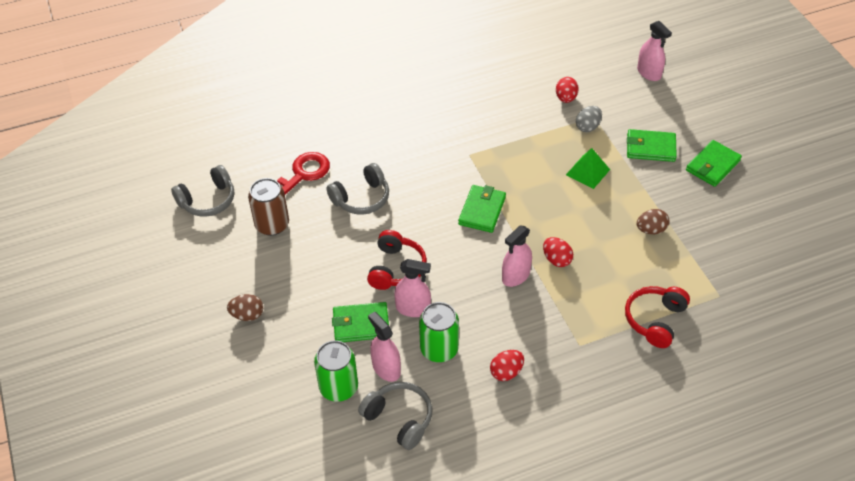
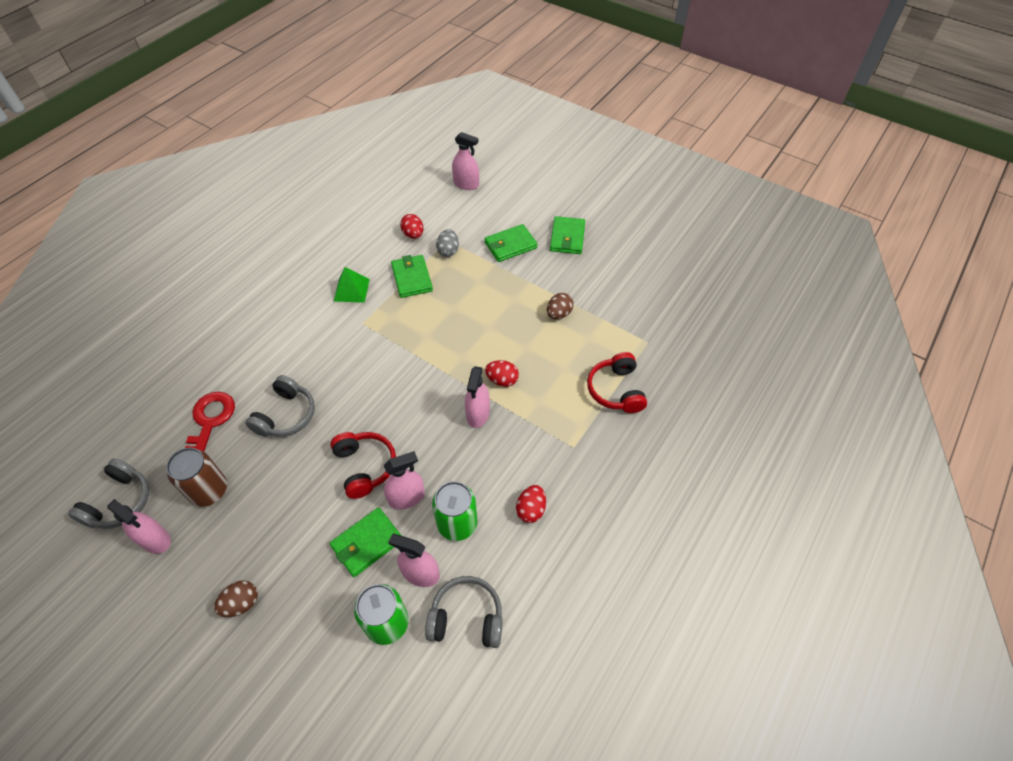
camera: 35 degrees left, 5 degrees up
(216, 239) = (155, 539): none -> pink spray bottle
(482, 211) = (408, 369): green wallet -> green wallet (412, 278)
(588, 172) = (475, 289): green pyramid -> green pyramid (351, 290)

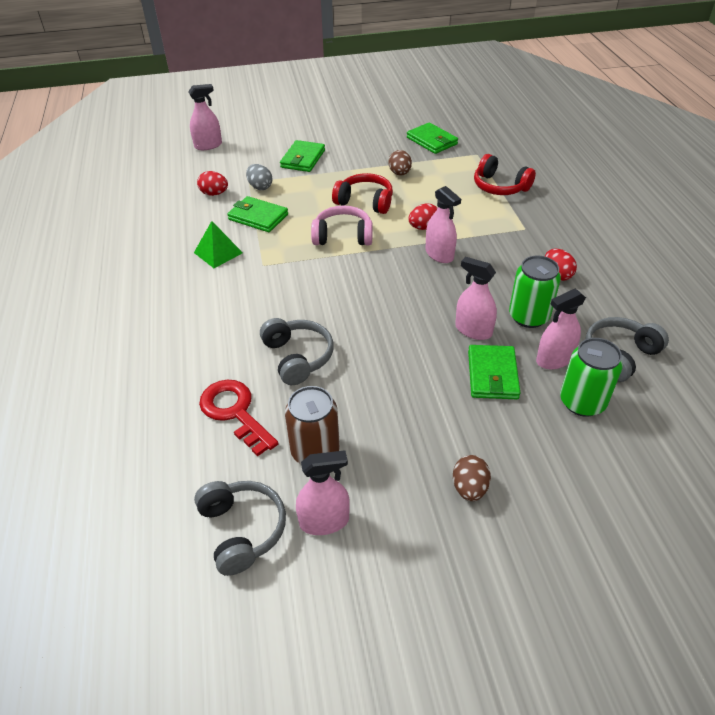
camera: 45 degrees left, 10 degrees down
(365, 467) = (414, 338): red headphones -> red headphones (365, 202)
(406, 497) = (473, 330): pink spray bottle -> pink spray bottle turned 75 degrees counterclockwise
(440, 340) = (343, 236): none -> pink headphones
(567, 237) = (336, 134): green wallet -> green wallet (432, 141)

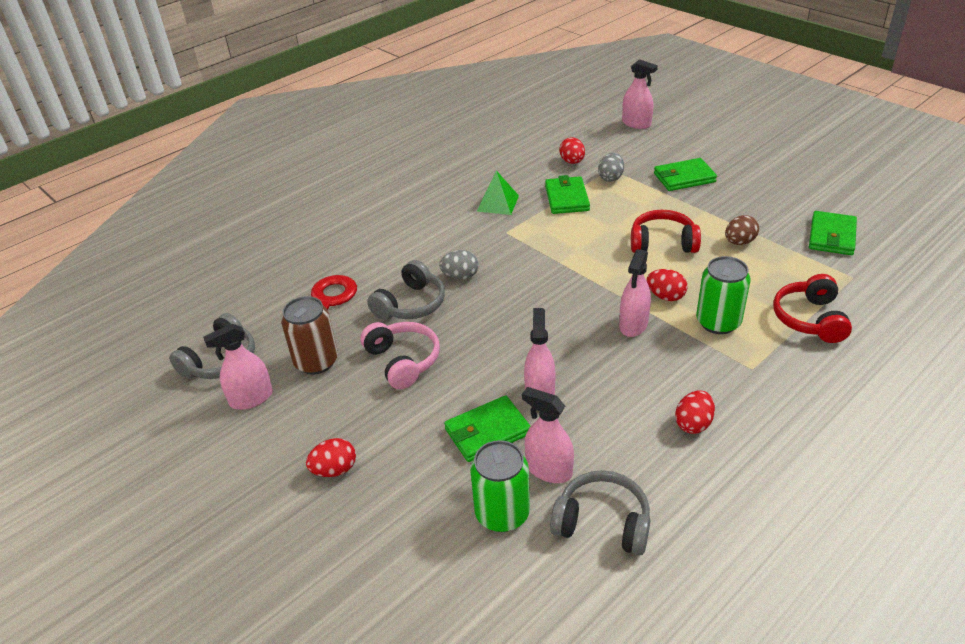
camera: 60 degrees right, 5 degrees down
(292, 313) = (460, 276): none -> grey egg
(324, 521) = (251, 398): pink spray bottle -> pink spray bottle turned 105 degrees clockwise
(343, 236) = (593, 254): pink headphones -> pink headphones (403, 361)
(365, 202) = (662, 243): red headphones -> red headphones turned 75 degrees counterclockwise
(469, 488) = (334, 470): brown egg -> red egg
(528, 316) = (599, 426): green can -> green can (718, 322)

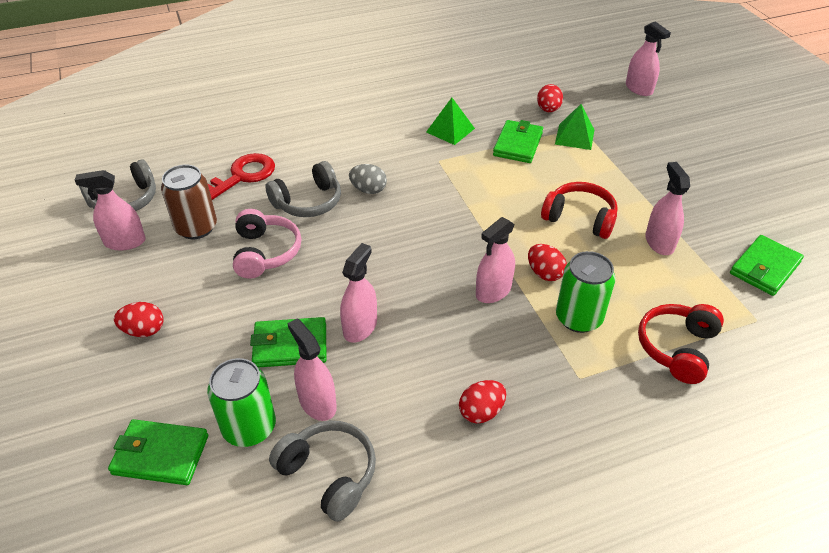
camera: 20 degrees right, 5 degrees up
(610, 178) = (574, 136): grey egg -> green pyramid
(684, 178) = (648, 158): green wallet -> green wallet (160, 454)
(739, 242) = (659, 242): brown egg -> pink spray bottle

